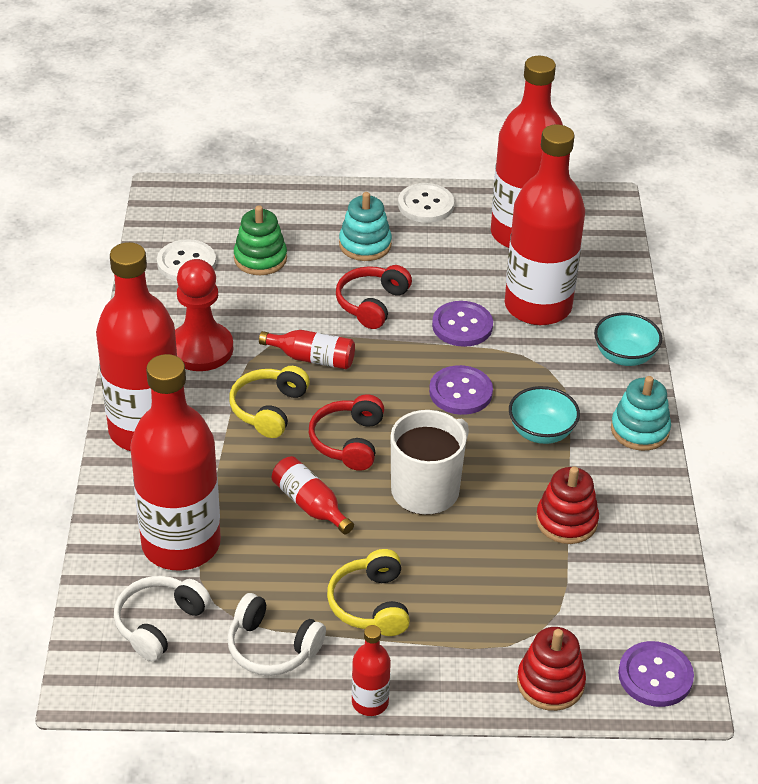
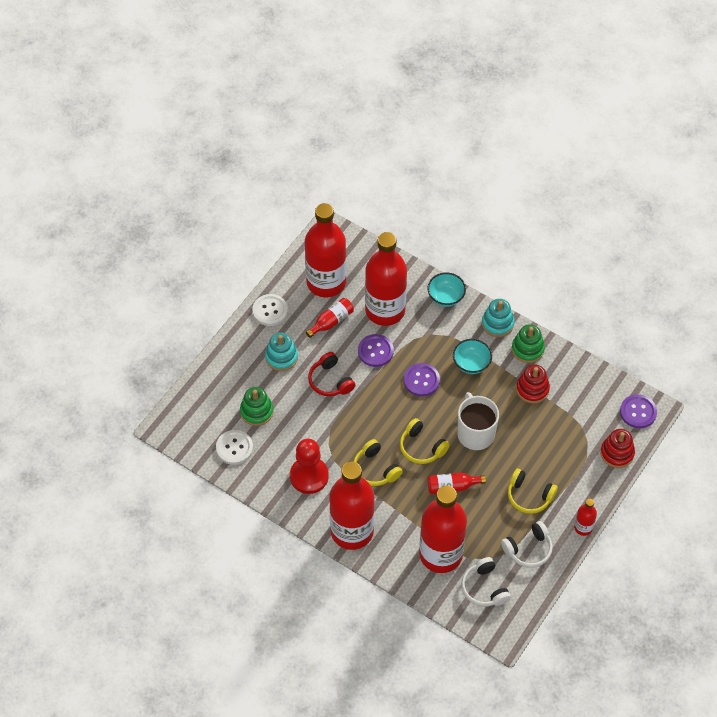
camera: 55 degrees left, 15 degrees up
(312, 358) = (352, 430): red bottle -> red bottle (331, 321)
(348, 441) = (421, 447): red headphones -> yellow headphones
(631, 484) = (527, 349): none -> green stacking toy

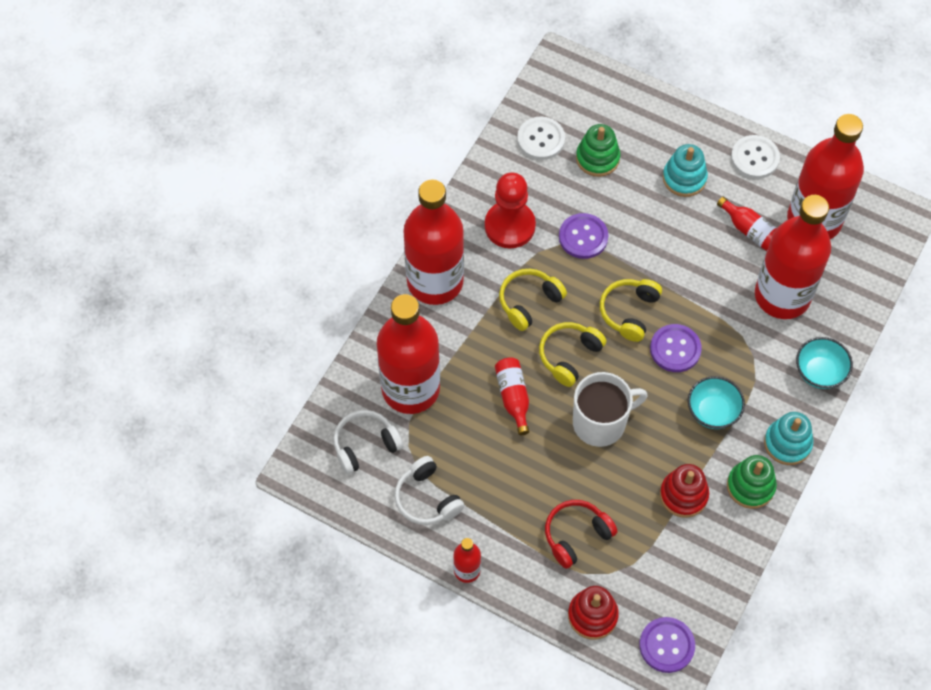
camera: 85 degrees right, 5 degrees up
(330, 381) = (657, 238): red headphones -> red headphones (576, 535)
(375, 351) = (713, 289): purple button -> purple button (583, 237)
(529, 496) = (509, 497): yellow headphones -> yellow headphones (629, 312)

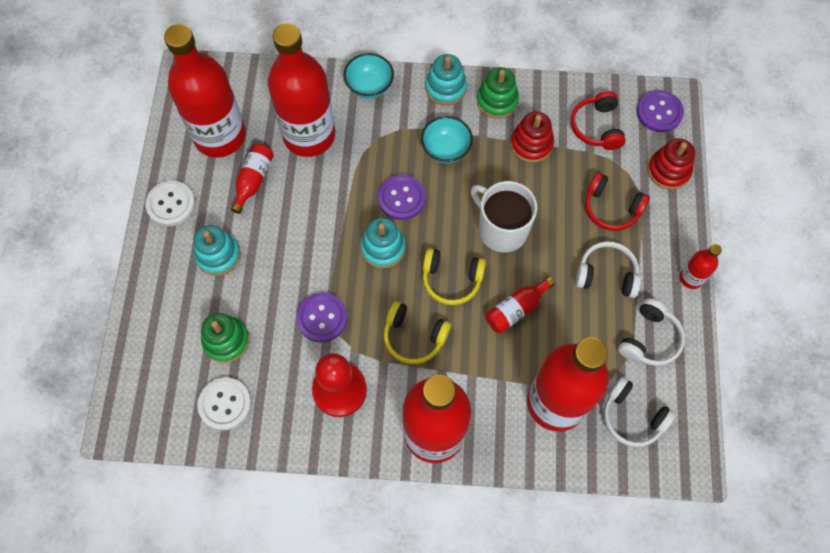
camera: 115 degrees left, 5 degrees up
(508, 494) = (606, 274): none -> white headphones
(629, 312) = (383, 248): yellow headphones -> turquoise stacking toy
(676, 570) = (597, 127): none -> red headphones

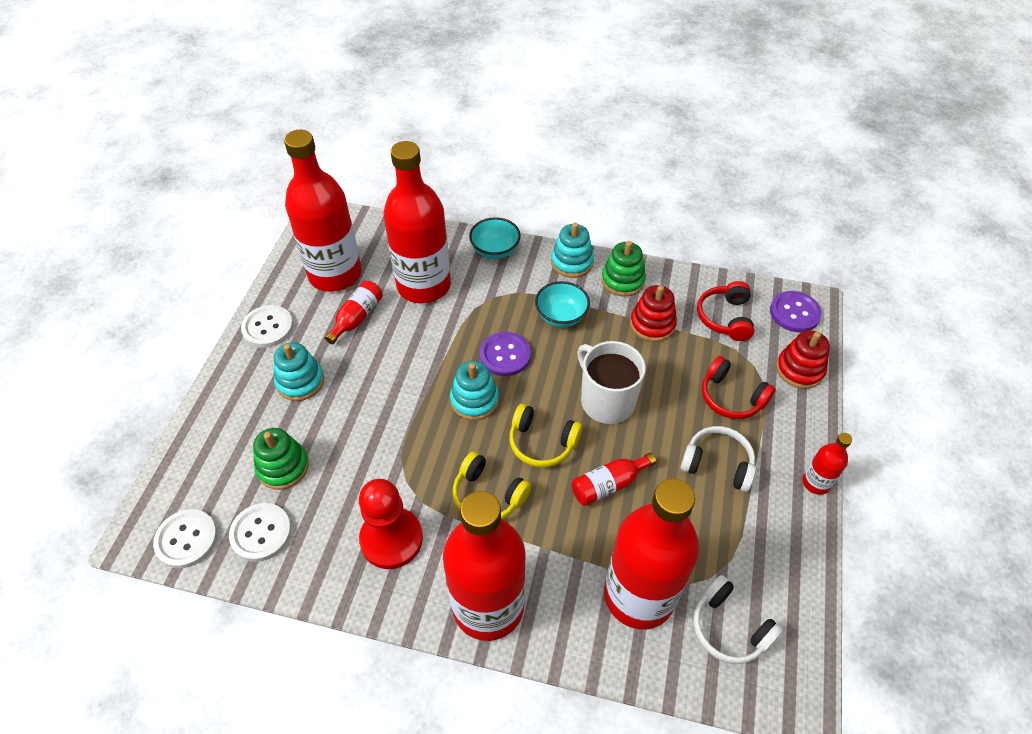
camera: 10 degrees right, 15 degrees down
(161, 421) = (186, 539): none -> white button
(322, 318) = (392, 460): purple button -> none
(649, 339) = (760, 541): white headphones -> none

